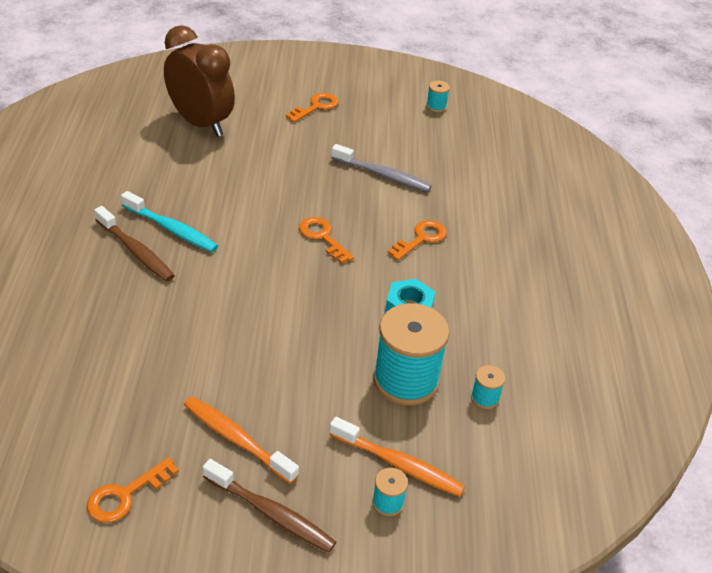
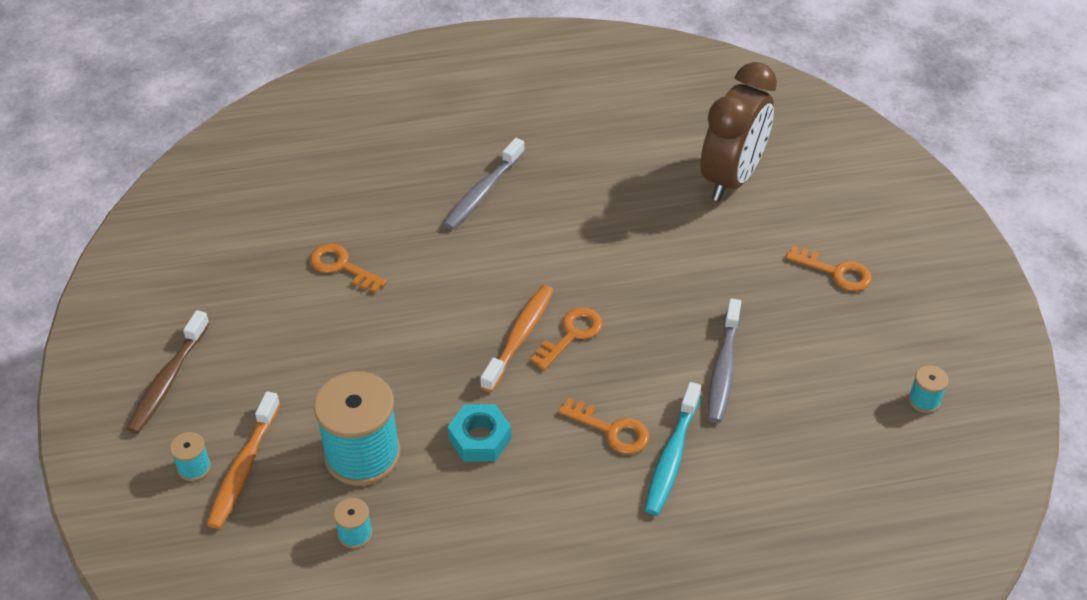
camera: 80 degrees right, 5 degrees up
(125, 495) = (173, 277): orange key -> orange key (342, 267)
(136, 251) = (482, 192): brown toothbrush -> grey toothbrush
(172, 229) = (529, 208): turquoise toothbrush -> turquoise toothbrush (671, 457)
(236, 439) = (250, 334): orange toothbrush -> orange toothbrush (520, 337)

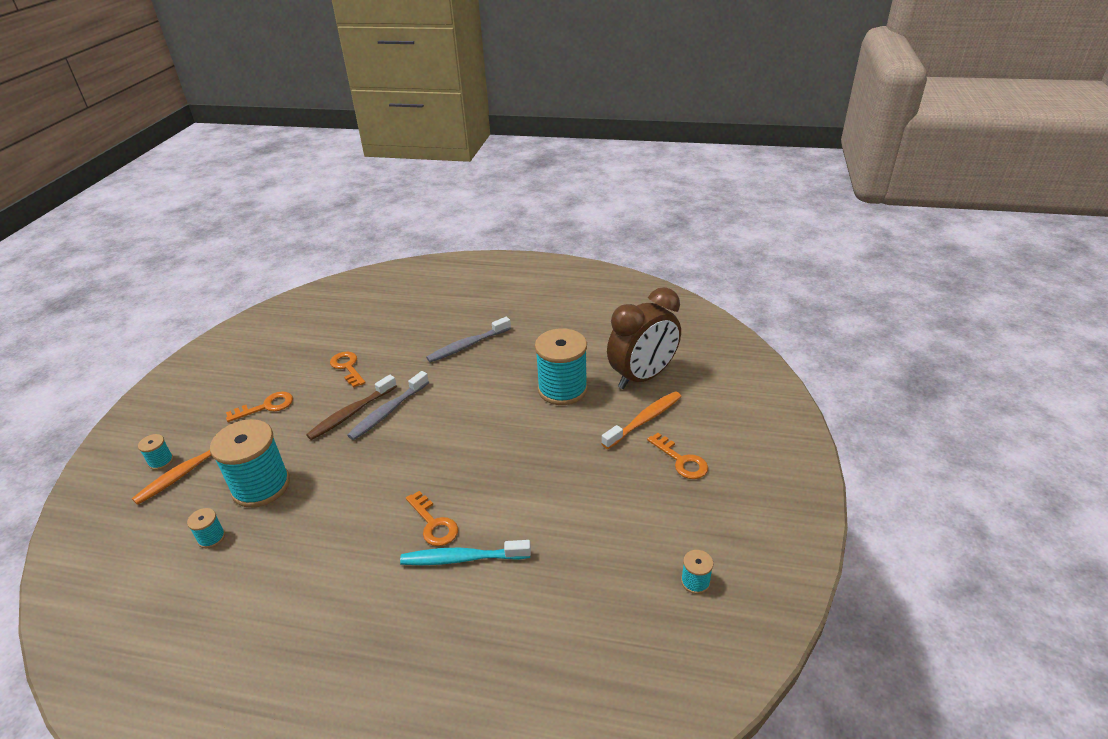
camera: 25 degrees right, 10 degrees down
(168, 380) = (195, 405): brown toothbrush -> brown toothbrush (351, 413)
(480, 438) = (341, 500): turquoise nut -> none
(520, 337) = (421, 440): orange toothbrush -> orange toothbrush (644, 420)
(571, 335) = (456, 449): orange key -> orange key (266, 406)
(646, 221) = (562, 389): none -> turquoise spool
(671, 457) = (462, 558): turquoise toothbrush -> turquoise toothbrush turned 45 degrees clockwise
(723, 369) = (546, 505): grey toothbrush -> grey toothbrush (388, 412)

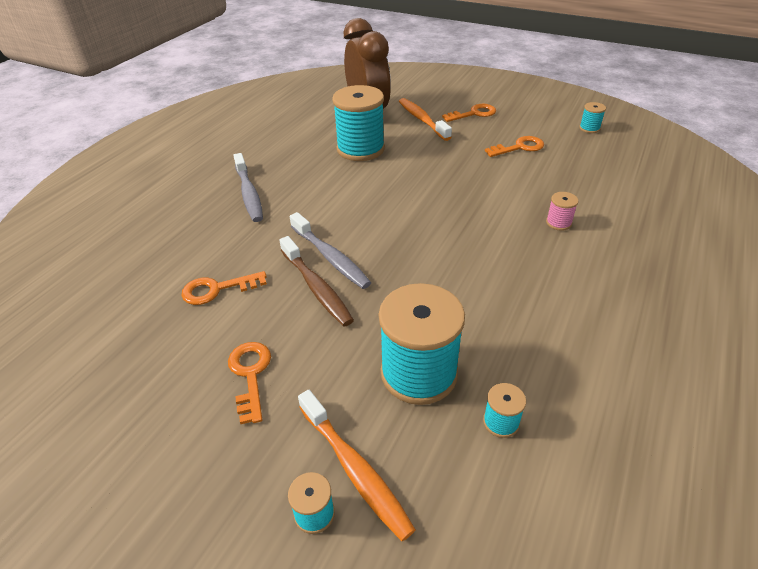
camera: 75 degrees left, 5 degrees up
(433, 524) = (514, 236): orange key -> orange key (519, 147)
(462, 558) = (558, 223): turquoise toothbrush -> pink spool

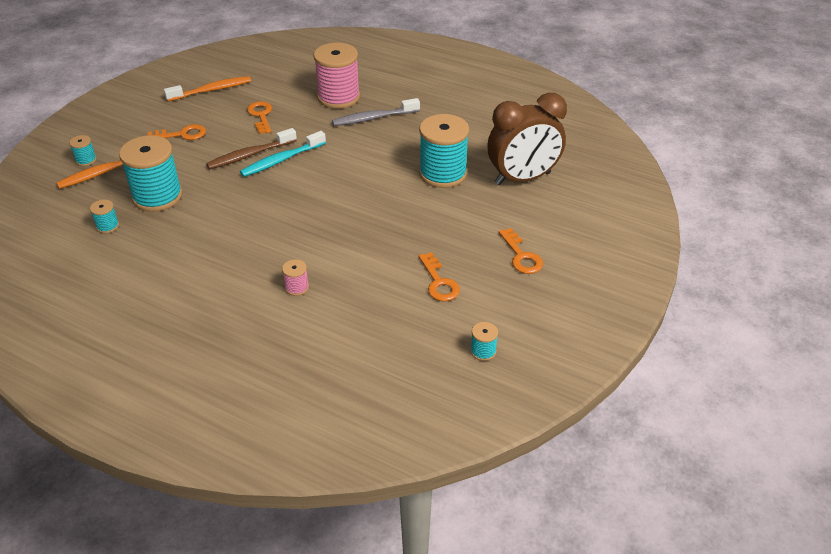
camera: 90 degrees right, 0 degrees up
(192, 223) = (338, 97): none -> pink spool
(331, 257) = (281, 160): grey toothbrush -> turquoise toothbrush
(422, 120) = (505, 215): orange toothbrush -> orange toothbrush (212, 90)

